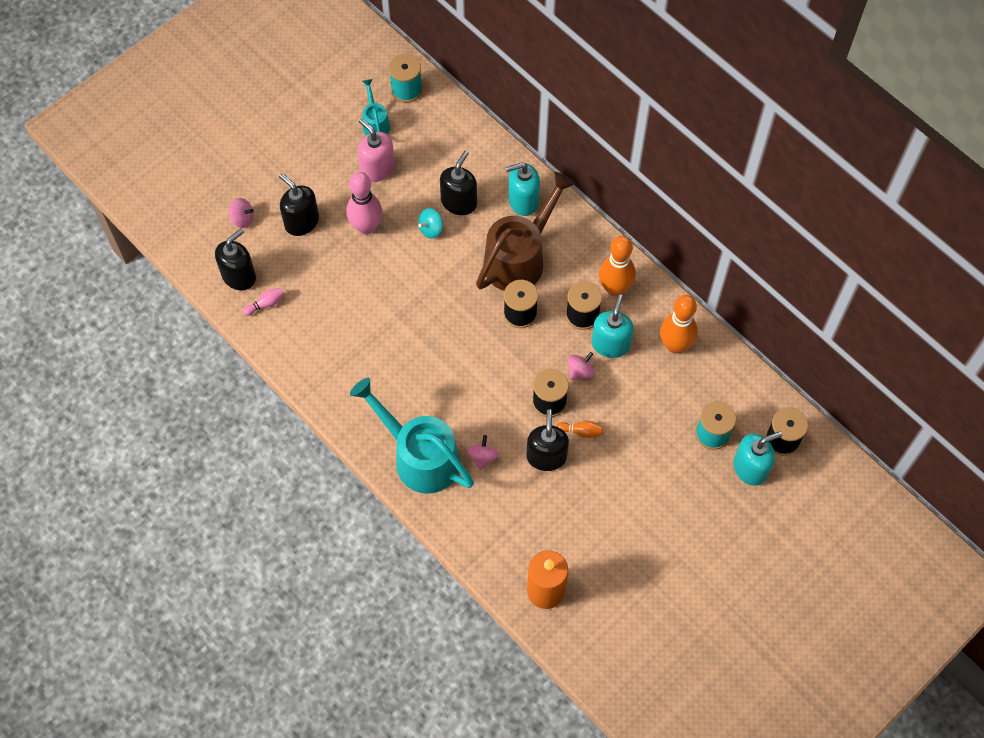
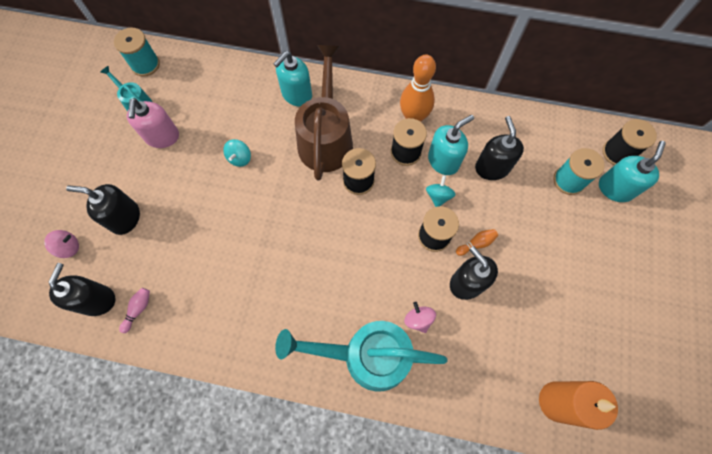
camera: 35 degrees left, 5 degrees up
(366, 227) = (185, 188): pink bowling pin -> none
(377, 168) = (162, 137): pink soap dispenser -> pink soap dispenser turned 105 degrees counterclockwise
(459, 202) = (247, 124): black soap dispenser -> black soap dispenser (492, 167)
(580, 371) = (438, 196): pink spinning top -> turquoise spinning top
(610, 344) = (443, 161): turquoise soap dispenser -> turquoise soap dispenser turned 75 degrees clockwise
(675, 345) = (489, 132): orange bowling pin -> none

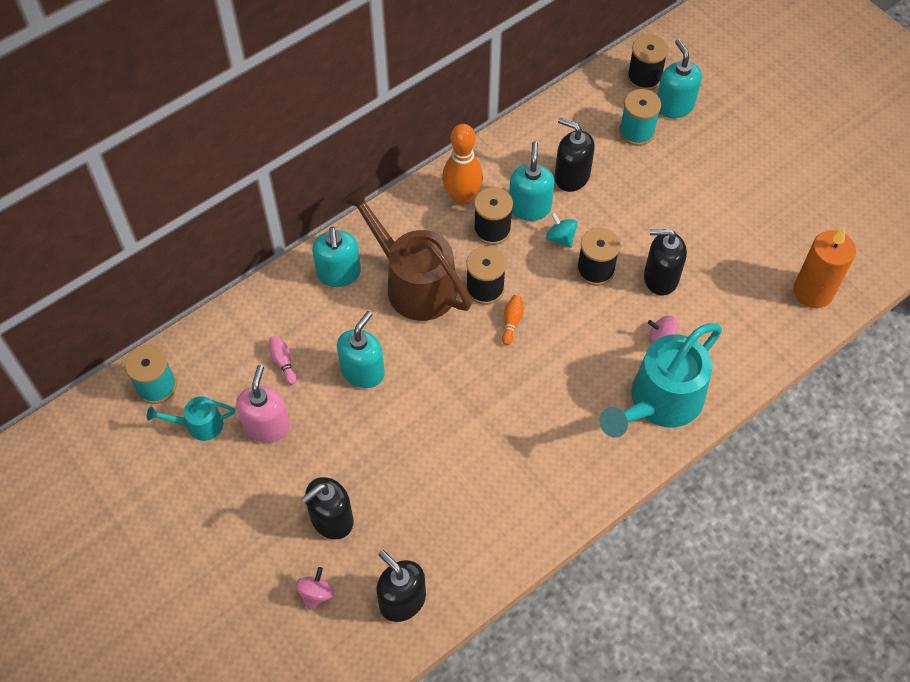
camera: 50 degrees left, 10 degrees down
(138, 309) = (447, 567): pink bowling pin -> pink bowling pin (283, 362)
(162, 137) = (267, 426): pink soap dispenser -> pink soap dispenser turned 120 degrees counterclockwise
(240, 158) = (363, 371): turquoise spinning top -> turquoise soap dispenser
(476, 244) = (632, 244): orange bowling pin -> orange bowling pin (511, 322)

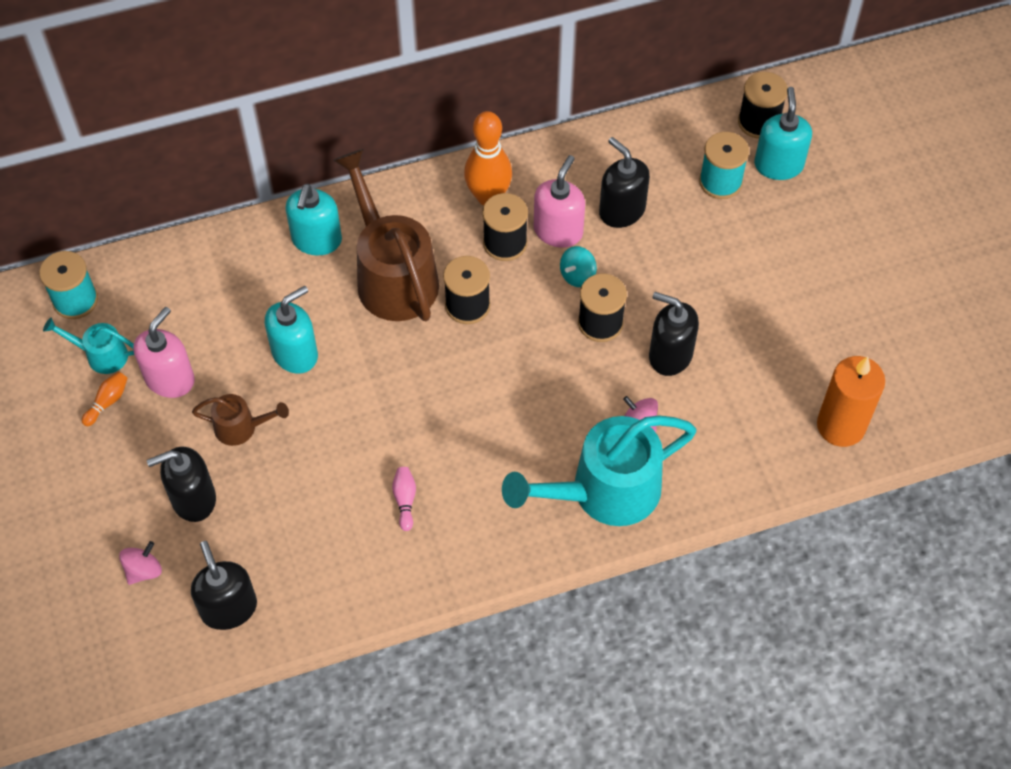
camera: 20 degrees right, 0 degrees up
(283, 362) = (216, 317): pink bowling pin -> pink bowling pin (405, 500)
(346, 446) = (242, 427): none -> brown watering can
(511, 322) = (480, 351): orange bowling pin -> orange bowling pin (107, 402)
(529, 207) = (558, 231): turquoise soap dispenser -> pink soap dispenser
(560, 238) = (577, 275): turquoise spinning top -> turquoise spinning top turned 120 degrees counterclockwise

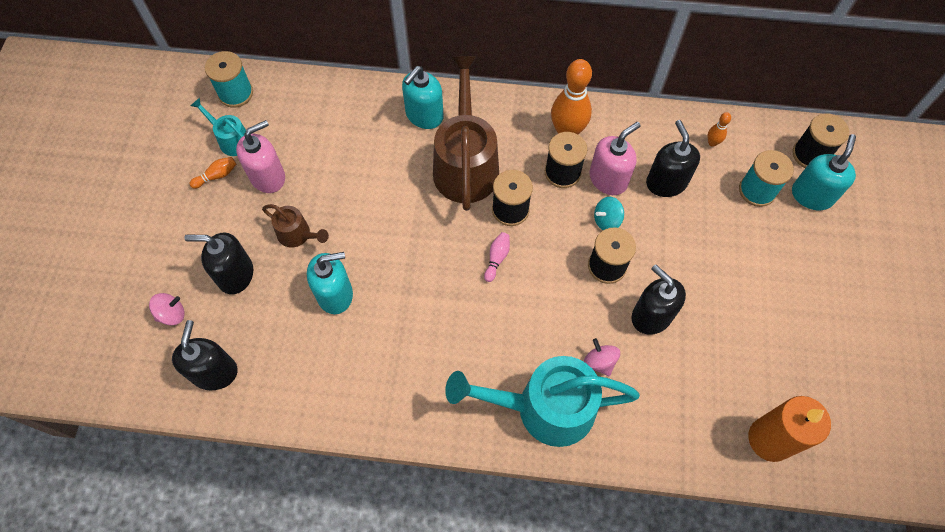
camera: 25 degrees right, 5 degrees up
(295, 353) = (365, 194): turquoise soap dispenser -> turquoise soap dispenser (335, 294)
(405, 500) = (386, 345): pink bowling pin -> pink bowling pin (497, 258)
(651, 148) = (712, 143): none -> orange bowling pin

